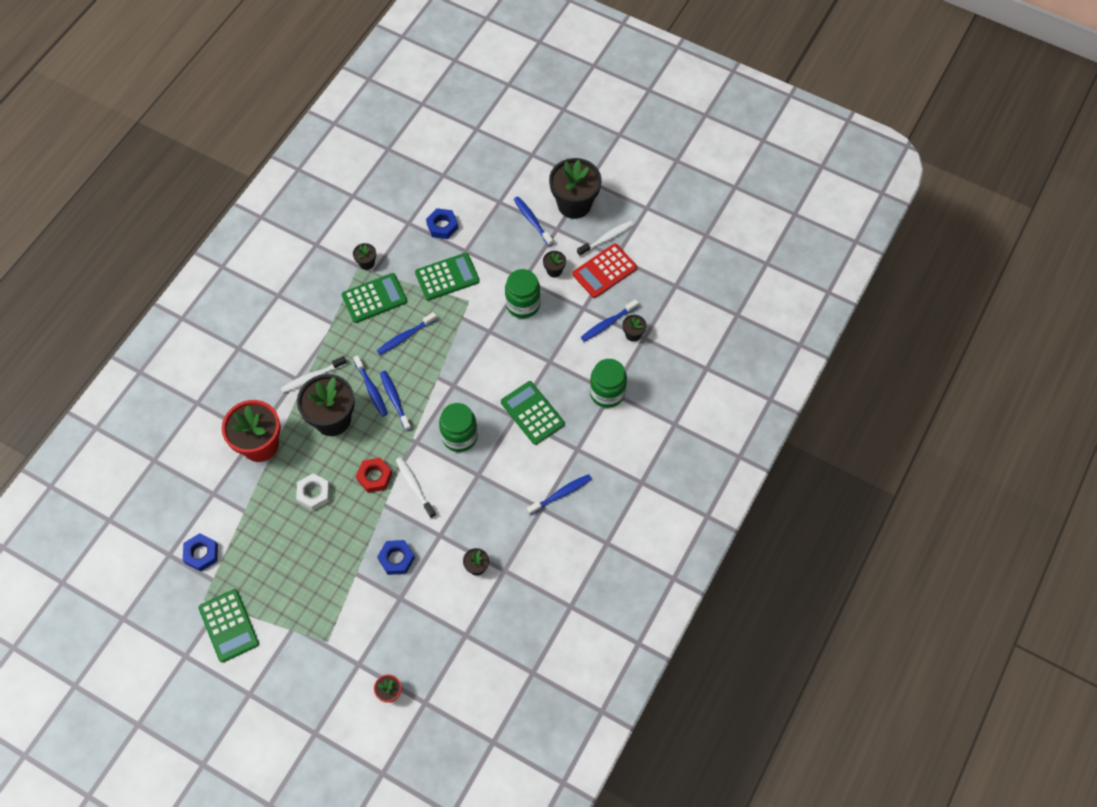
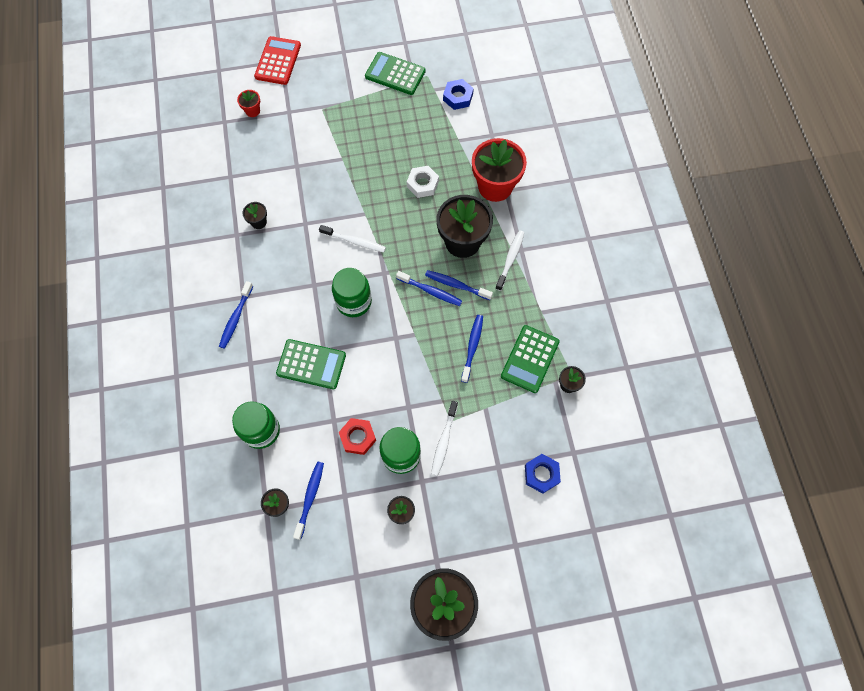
camera: 140 degrees right, 5 degrees up
(374, 477) = (390, 226): red nut -> red nut (358, 437)
(396, 559) = (322, 186): blue nut -> none
(447, 277) = (489, 427): green calculator -> none
(532, 221) = (467, 550): blue toothbrush -> none
(604, 271) = (354, 551): red calculator -> red calculator (278, 61)
(607, 238) = (380, 591): white toothbrush -> white toothbrush (444, 441)

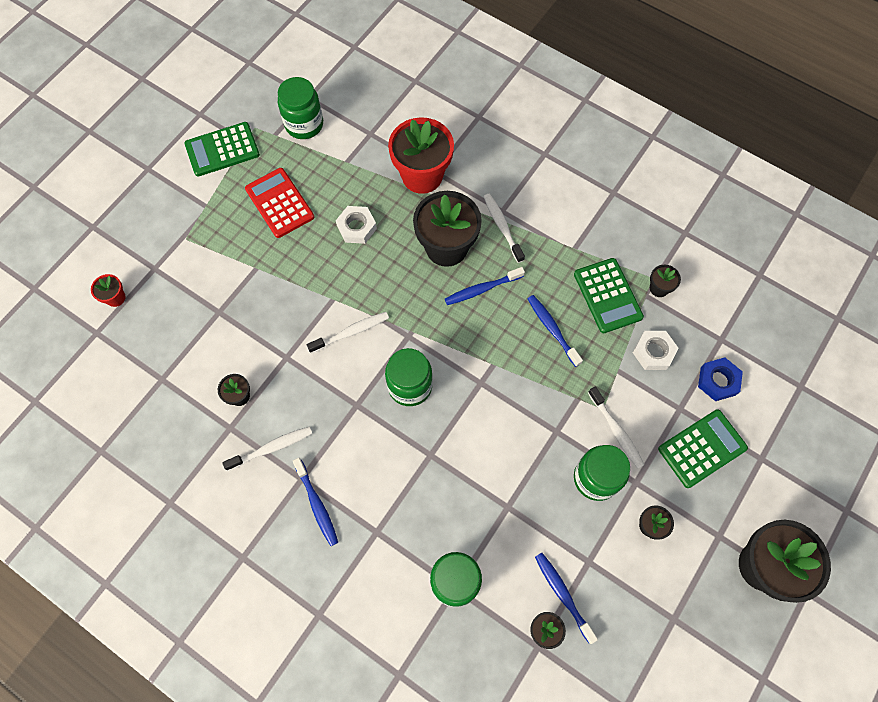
camera: 45 degrees left, 0 degrees up
(245, 266) = (272, 448): none -> white toothbrush
(278, 61) = (89, 229): red calculator -> red calculator (279, 203)
(311, 364) = (433, 477): green calculator -> green calculator (702, 448)
(358, 437) = (544, 500): red nut -> none
(431, 291) = (466, 314): blue toothbrush -> none
(458, 97) = (304, 124): blue nut -> green jar
(520, 419) = (653, 352): none -> white nut

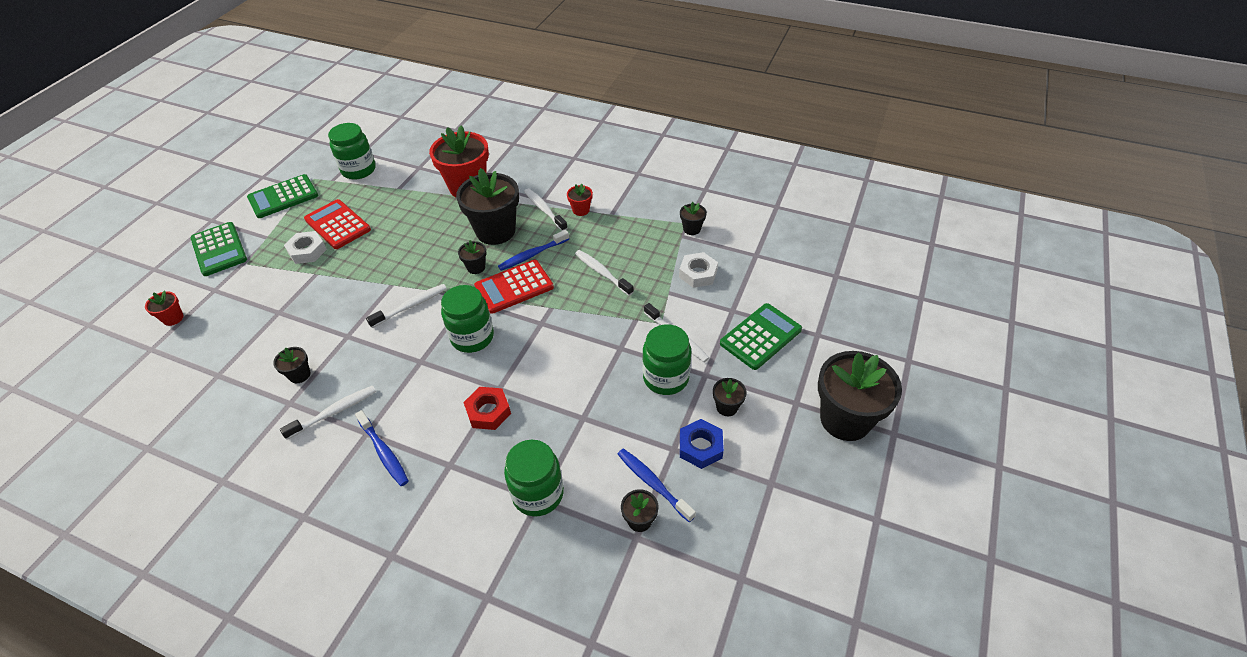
camera: 10 degrees left, 20 degrees down
(356, 227) = (411, 230): white nut -> white nut (307, 251)
(418, 480) = (488, 411): none -> red nut
(421, 294) = (476, 267): none -> black flower pot
(458, 329) = (514, 287): none -> red calculator
(542, 235) = (581, 210): none -> red flower pot
(552, 329) = (602, 272): blue toothbrush -> white toothbrush
(607, 295) = (647, 241): green calculator -> green calculator (219, 249)
(718, 381) = (761, 284): blue nut -> blue nut (700, 447)

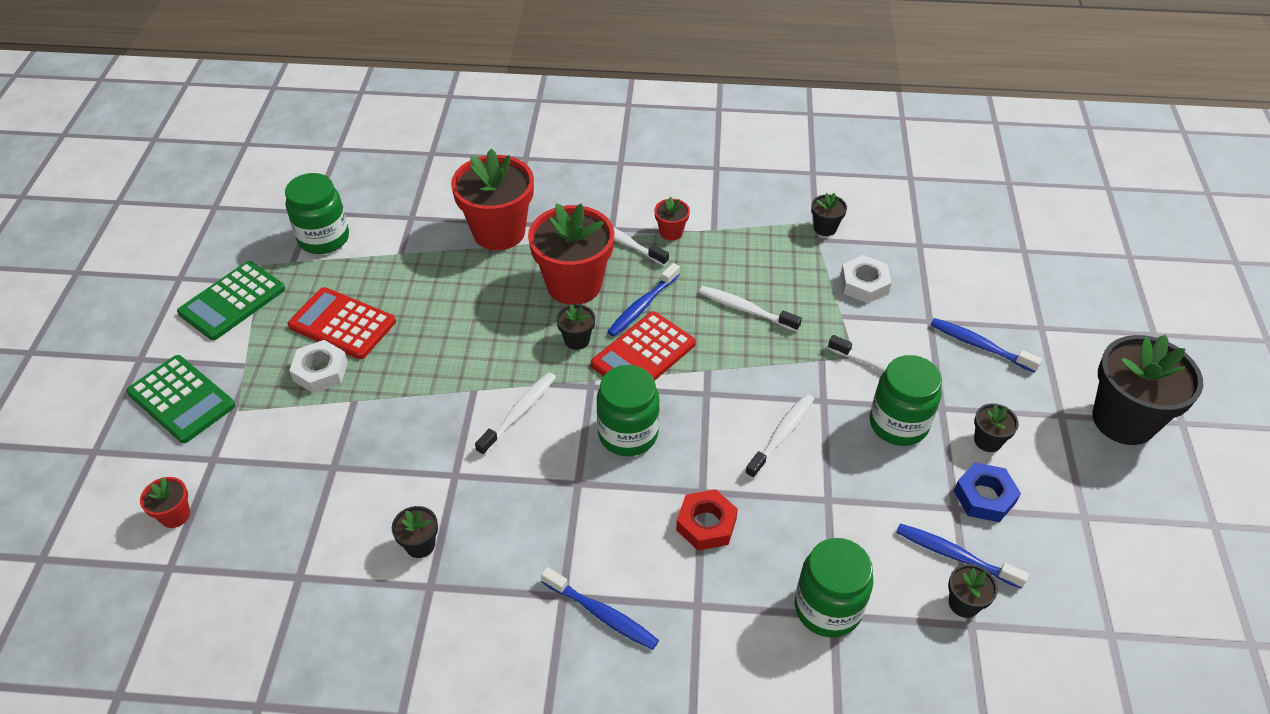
camera: 20 degrees left, 0 degrees up
(334, 412) = (501, 581): white toothbrush -> white toothbrush (782, 435)
(495, 231) = (574, 285): black flower pot -> red flower pot
(760, 336) = (979, 345): green calculator -> blue toothbrush

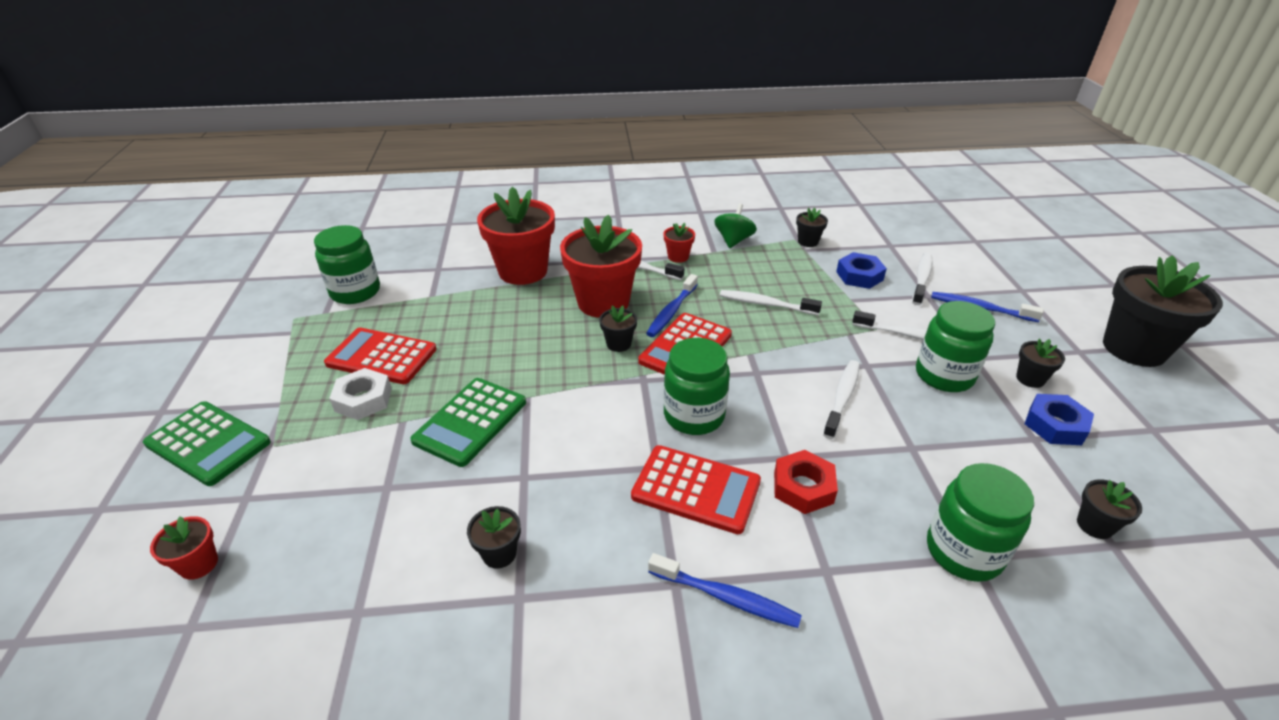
camera: 10 degrees left, 10 degrees down
(232, 301) = (264, 350): green calculator -> green calculator (470, 421)
(519, 412) = (579, 411): white toothbrush -> white toothbrush (922, 278)
(606, 511) = (696, 489): none -> red calculator
(740, 216) = (733, 240): none -> green spinning top
(864, 284) = (859, 276): white nut -> blue nut
(954, 555) = (1059, 481): blue toothbrush -> none

